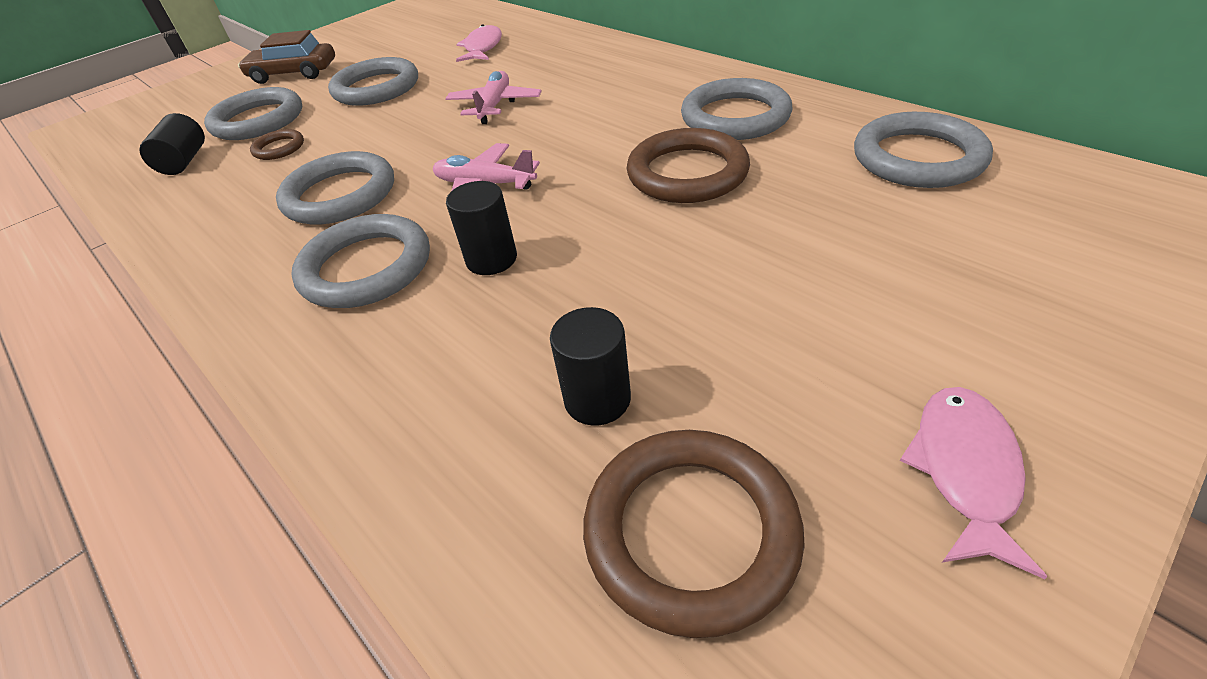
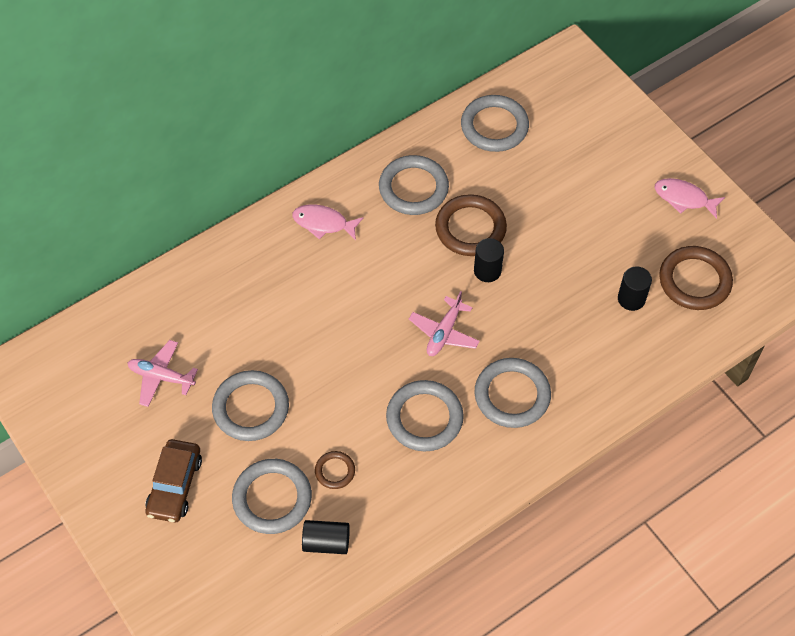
camera: 85 degrees left, 15 degrees up
(482, 47) = (204, 324): pink fish -> pink fish (323, 223)
(491, 259) = (523, 332): black cylinder -> black cylinder (487, 271)
(495, 105) = (330, 321): pink plane -> pink plane (161, 377)

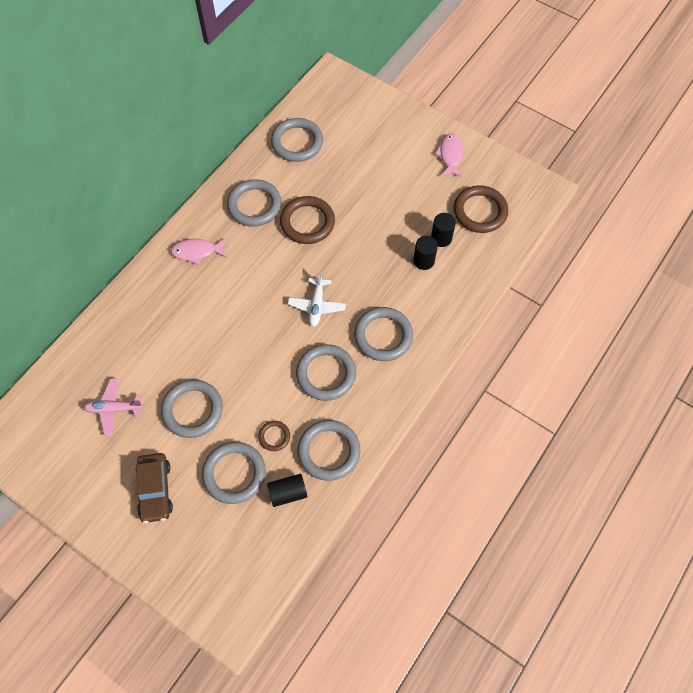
camera: 20 degrees left, 5 degrees up
(393, 510) = (329, 451): none -> grey ring
(444, 332) = (317, 305): pink plane -> white plane
(487, 271) = (331, 250): black cylinder -> black cylinder (423, 261)
(684, 198) = (450, 155): pink fish -> pink fish turned 90 degrees clockwise

